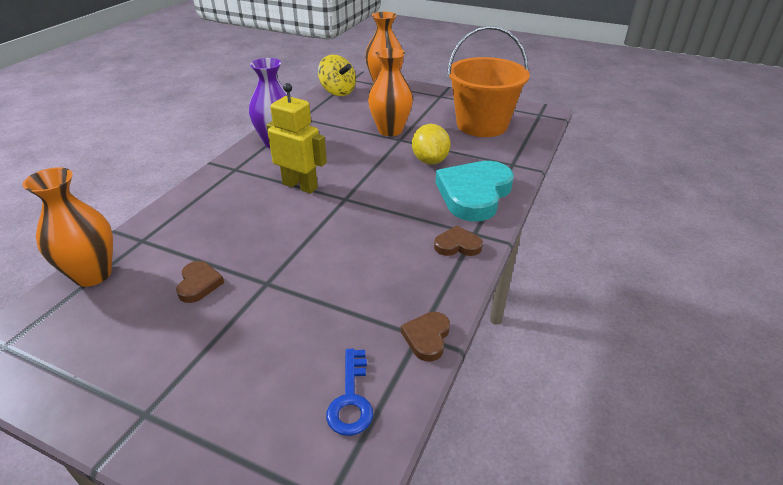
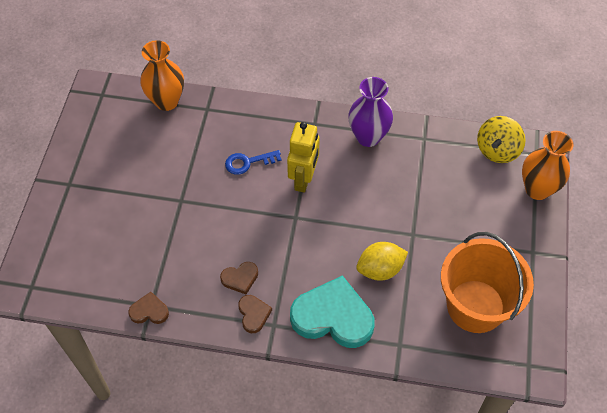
camera: 75 degrees right, 20 degrees up
(199, 284) = (171, 162): brown heart -> brown heart (240, 278)
(351, 399) = (93, 280): blue key -> blue key (248, 162)
(390, 130) = (428, 221): orange vase -> none

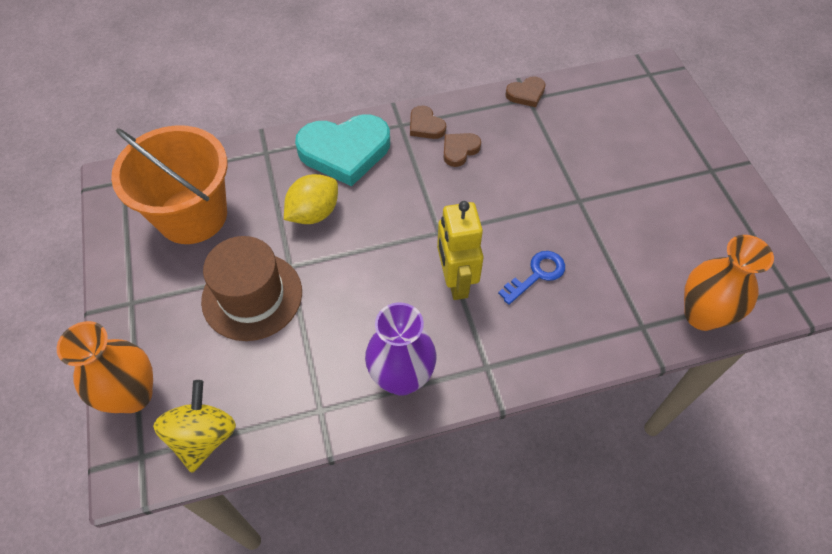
camera: 155 degrees right, 0 degrees up
(446, 223) = (252, 296): none -> brown hat

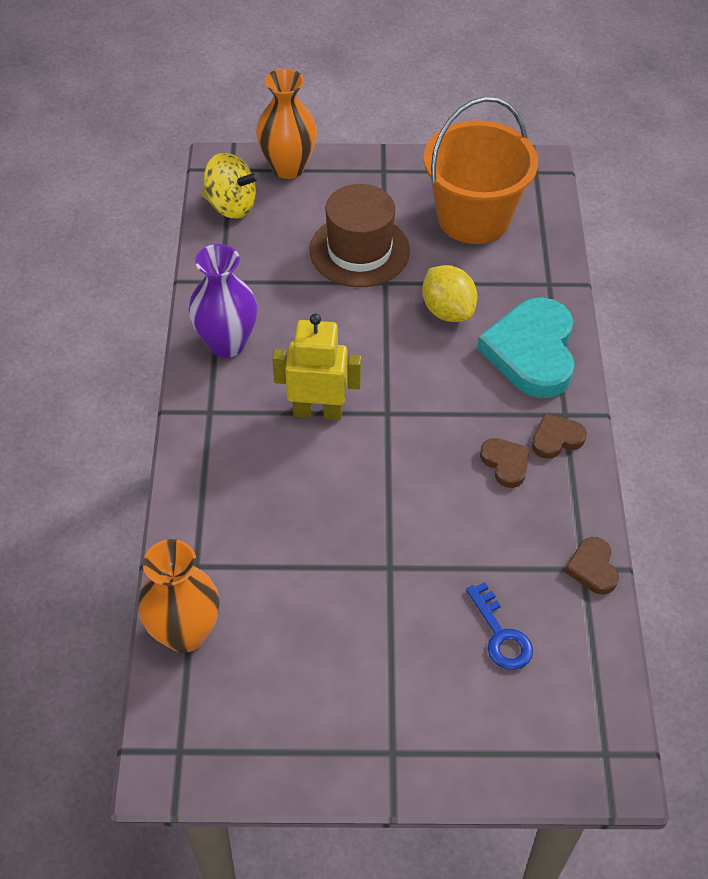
camera: 105 degrees right, 5 degrees down
(537, 274) = (299, 487): blue key -> blue key (501, 635)

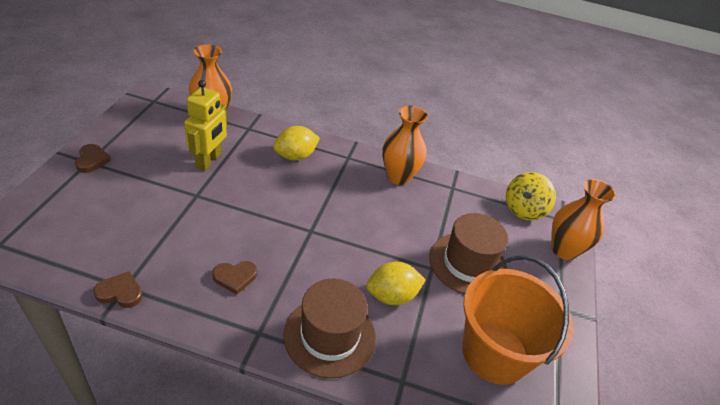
camera: 100 degrees right, 10 degrees down
(227, 343) = (398, 176): purple vase -> orange vase
(239, 477) = (295, 156): none -> yellow lemon
(317, 411) = (327, 199): yellow robot -> yellow robot (209, 160)
(501, 635) = (113, 227): blue key -> none
(532, 352) = (330, 336): turquoise heart -> brown hat
(556, 439) = (239, 317): brown heart -> brown heart (92, 160)

